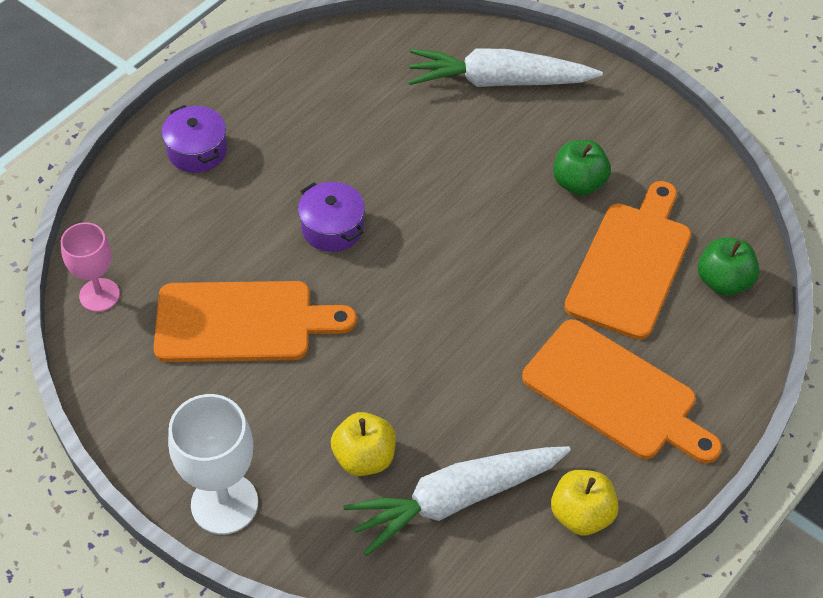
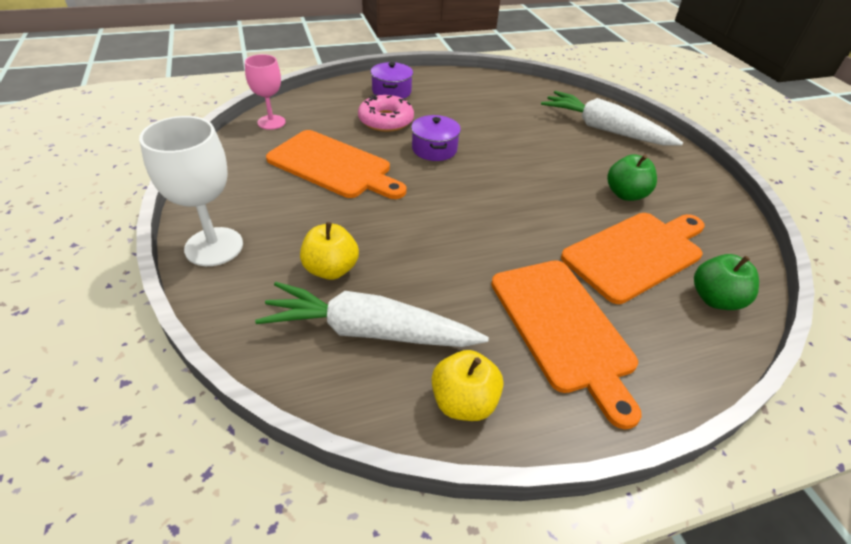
camera: 30 degrees right, 10 degrees down
(236, 211) = (386, 120): none -> pink donut

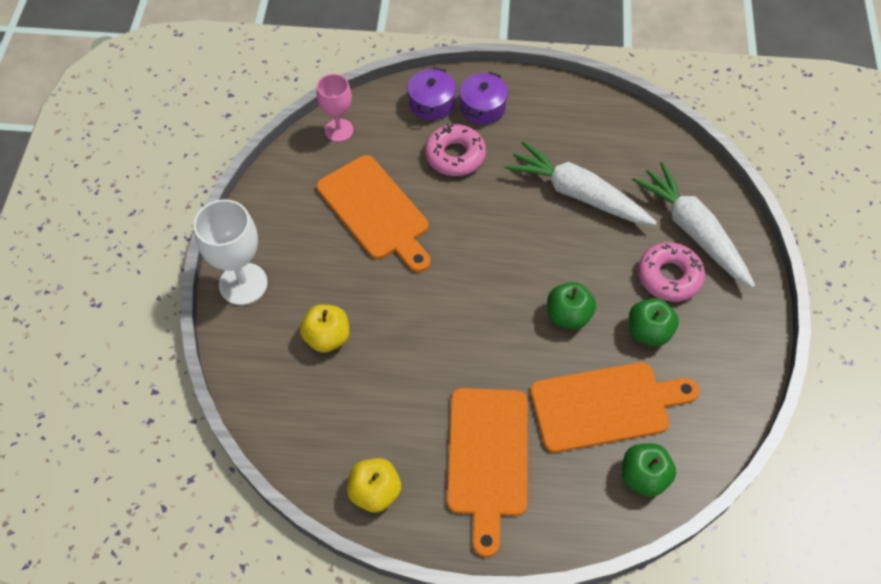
camera: 25 degrees right, 15 degrees up
(369, 331) = (333, 408): white carrot -> white carrot (577, 194)
(434, 149) = (485, 213): purple pot -> purple pot (431, 103)
(553, 199) = (568, 316): none -> green apple
(610, 158) = (669, 276): none -> pink donut

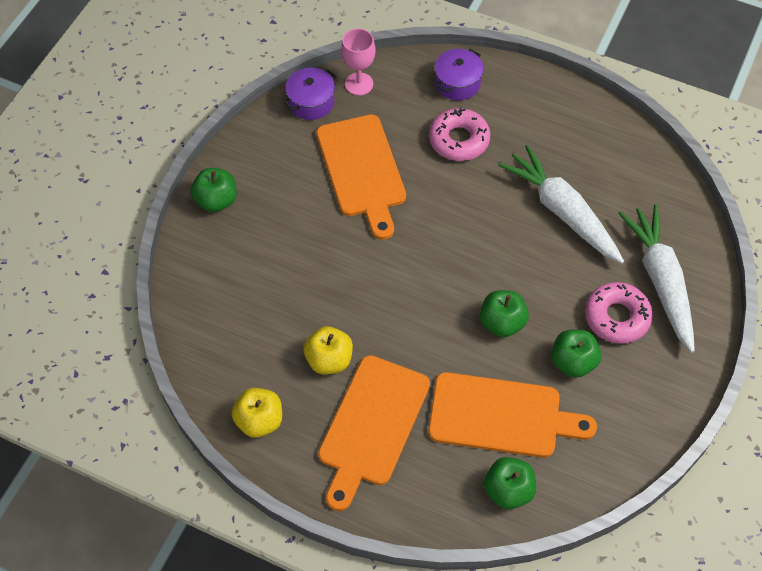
camera: 20 degrees right, 0 degrees up
(243, 284) = (216, 200): white goblet -> green apple
(327, 337) = (271, 272): yellow apple -> yellow apple (329, 360)
(482, 107) = (505, 101): purple pot -> purple pot (311, 102)

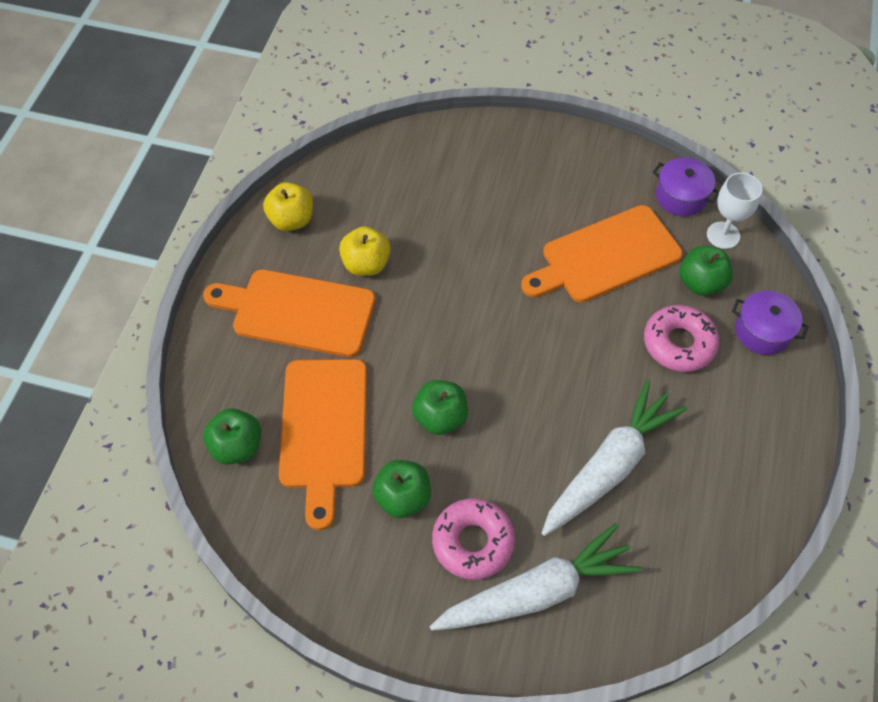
camera: 80 degrees right, 0 degrees up
(216, 200) = (530, 141): green apple -> green apple (700, 283)
(359, 84) = (723, 235): pink goblet -> white goblet

